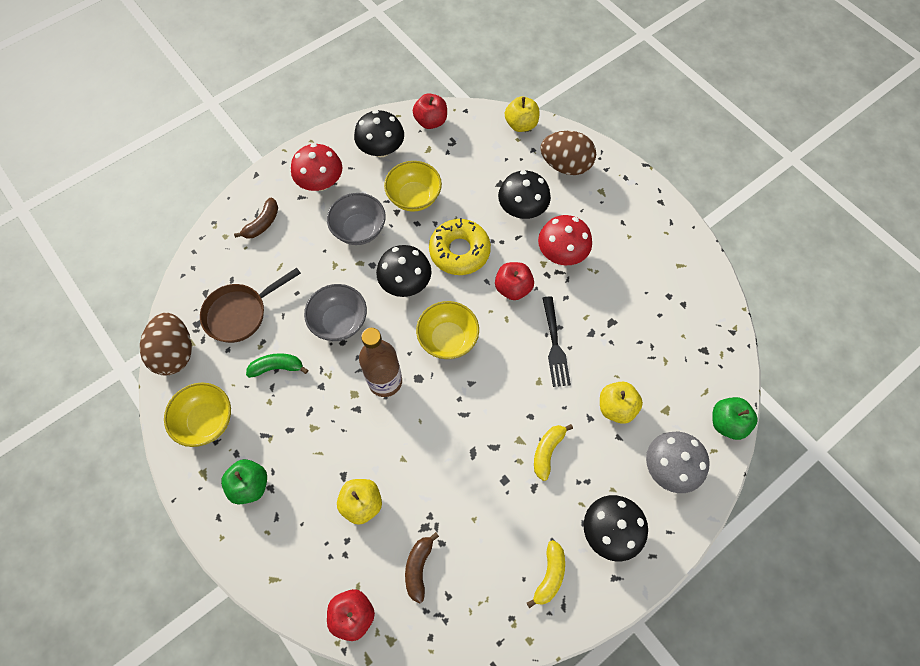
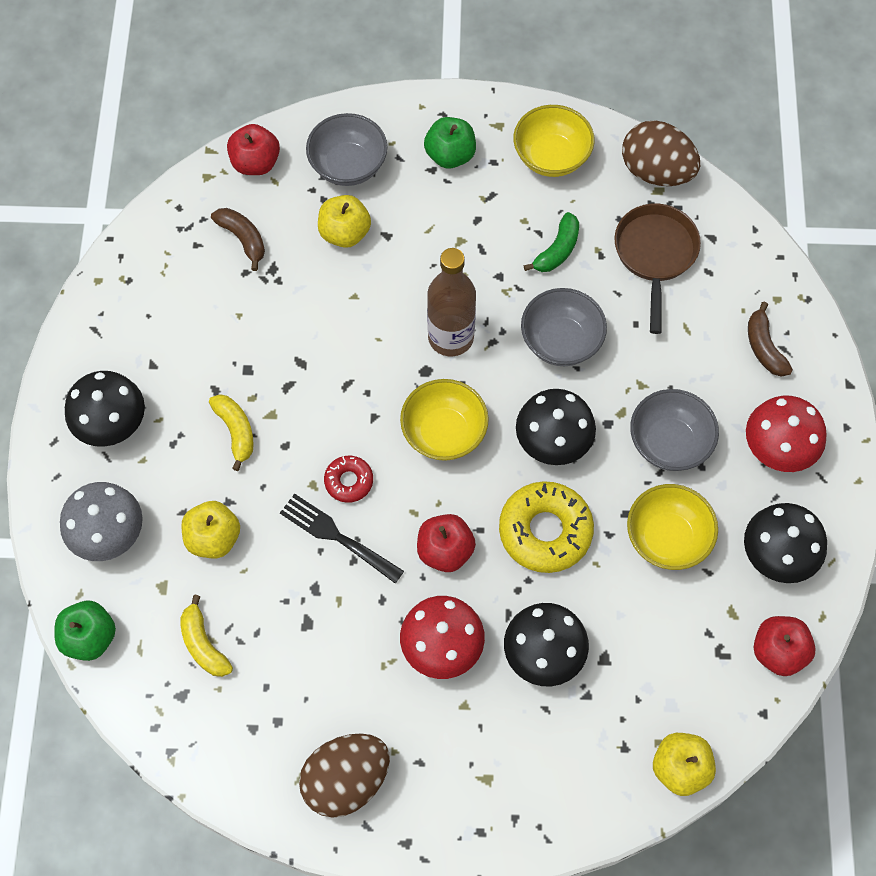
camera: 130 degrees right, 0 degrees up
(307, 546) = (348, 166): none -> grey bowl
(519, 364) = (349, 481): none -> red donut
(549, 575) = (129, 338): yellow banana -> yellow banana (203, 644)
(565, 165) = (564, 768): brown egg -> brown egg (346, 780)

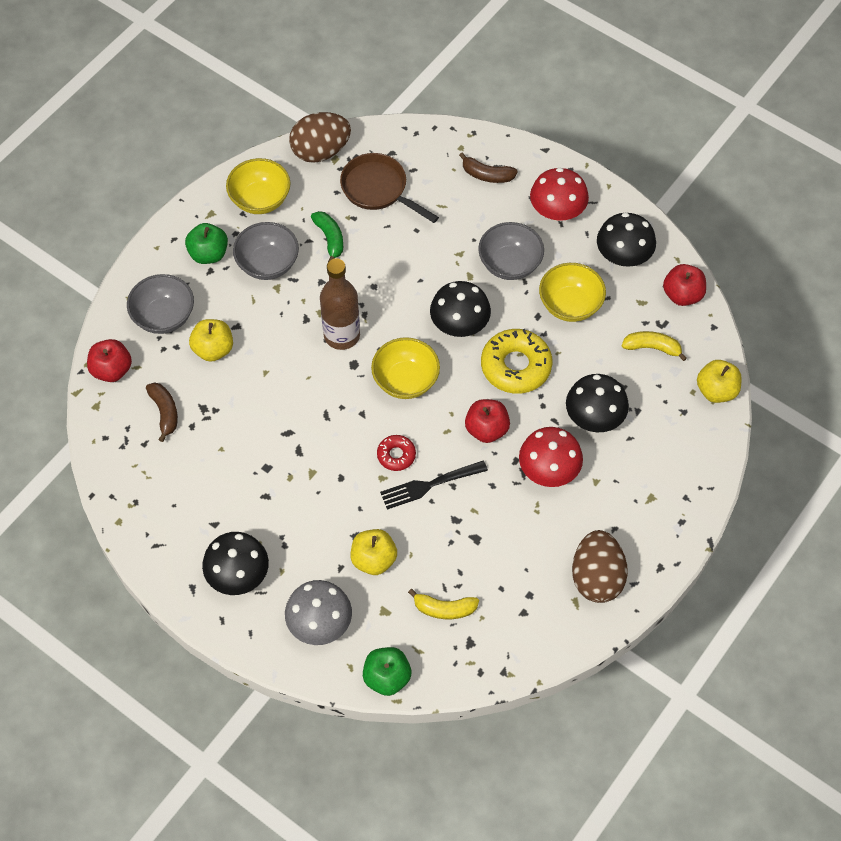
camera: 55 degrees left, 5 degrees down
(236, 431) = (307, 501): yellow banana -> yellow banana (652, 348)
(243, 239) = (165, 412): brown banana -> brown banana turned 75 degrees clockwise
(561, 341) = (395, 277): grey bowl -> grey bowl (268, 264)

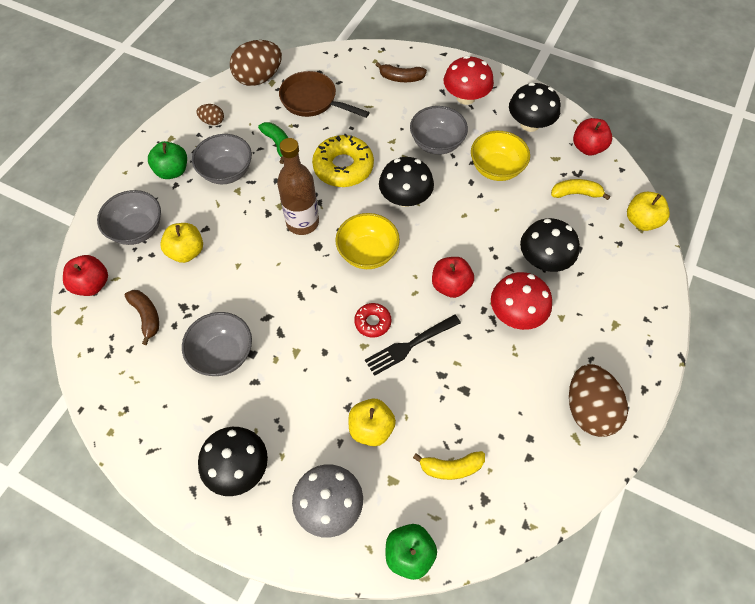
camera: 10 degrees left, 0 degrees up
(237, 463) = (223, 354): none -> grey bowl
(260, 199) = (212, 121): yellow bowl -> brown egg
(516, 366) = (463, 226): yellow donut -> yellow donut (343, 167)

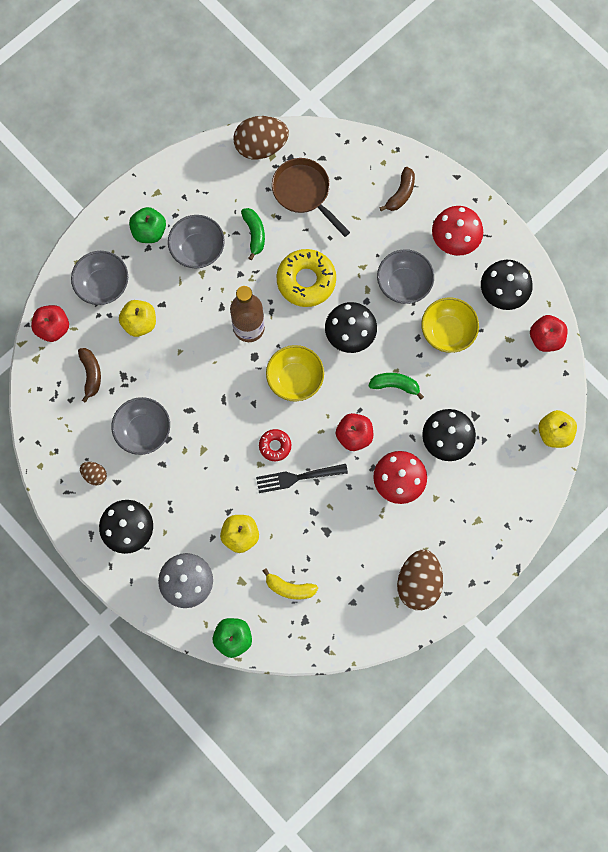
camera: 20 degrees right, 15 degrees up
(212, 121) = (201, 186): brown egg -> brown egg (95, 475)
(401, 78) = (401, 193): brown banana -> brown banana turned 90 degrees counterclockwise
(469, 228) = (395, 385): none -> green banana
(576, 193) = (509, 384): yellow banana -> none

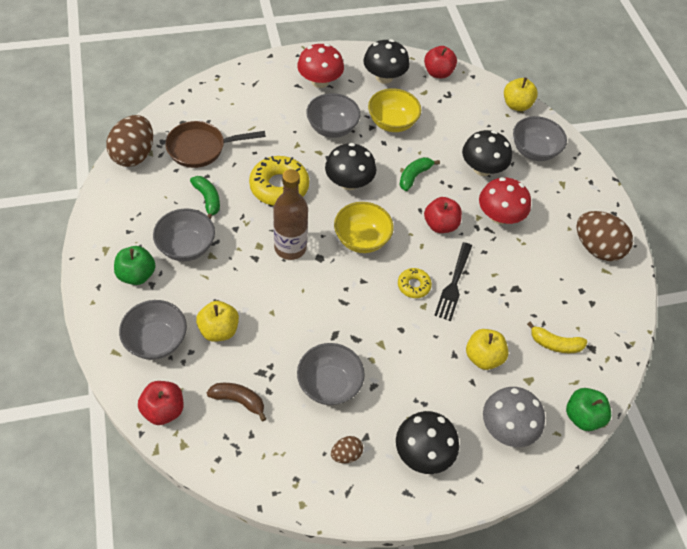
camera: 65 degrees left, 20 degrees down
(254, 234) = (208, 199): green banana -> green banana turned 45 degrees clockwise
(275, 446) = (413, 285): red donut -> yellow donut
(289, 588) = (555, 344): yellow banana -> yellow banana turned 60 degrees clockwise
(401, 193) = (255, 92): brown banana -> none
(502, 476) = (534, 151): none -> grey bowl

